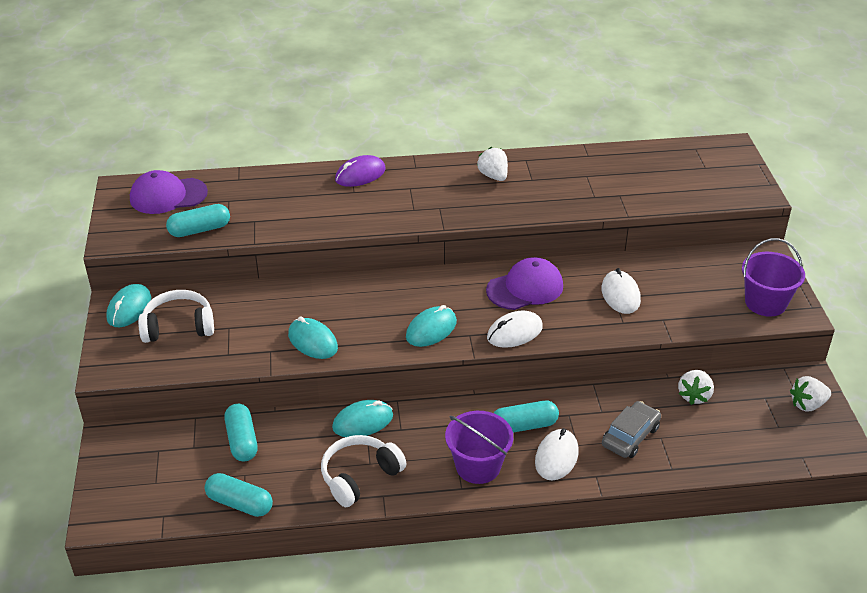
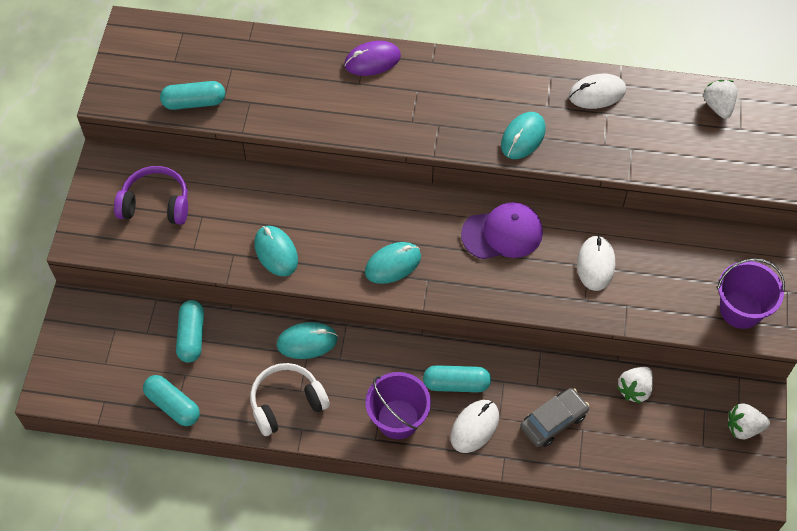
camera: 15 degrees right, 20 degrees up
(129, 308) = (115, 171): turquoise mouse -> turquoise mouse (523, 137)
(168, 196) = (174, 48): purple cap -> none
(178, 326) = (156, 204): white headphones -> purple headphones
(493, 176) = (509, 92): white strawberry -> white strawberry (718, 106)
(514, 332) = (473, 287): white mouse -> white mouse (597, 93)

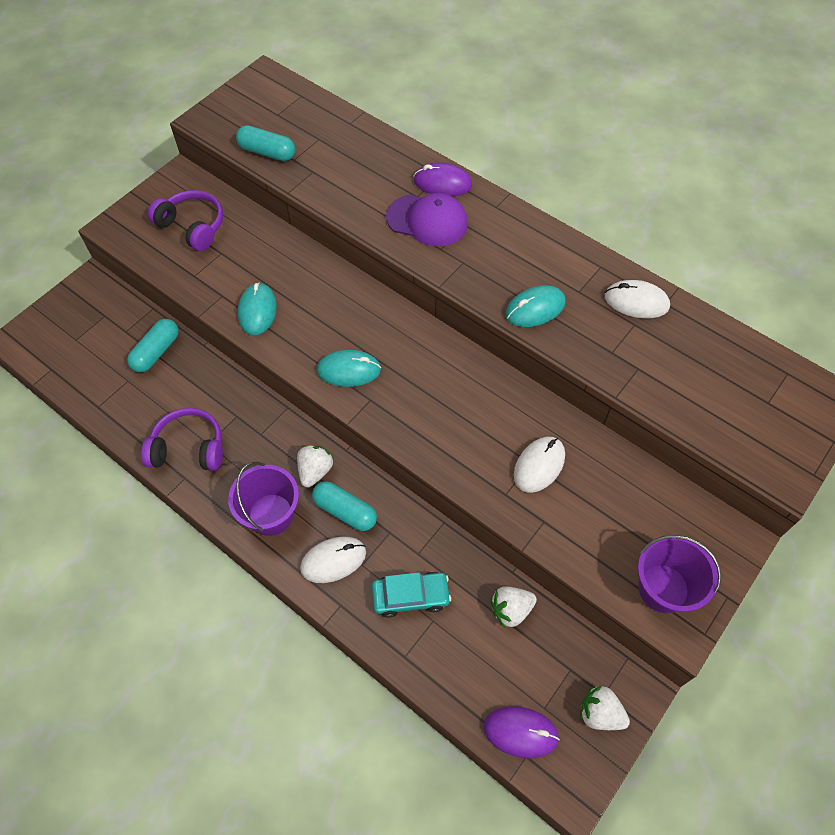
camera: 30 degrees right, 0 degrees up
(173, 405) = (99, 400): turquoise capsule -> none
(287, 403) = (189, 448): white headphones -> purple headphones
(307, 342) = (244, 405): turquoise mouse -> none
(502, 233) = (468, 392): purple cap -> purple cap (427, 220)
(553, 421) = (410, 596): grey car -> turquoise car
(697, 472) = (520, 732): none -> purple mouse
(718, 106) = (757, 369): white strawberry -> white strawberry (315, 471)

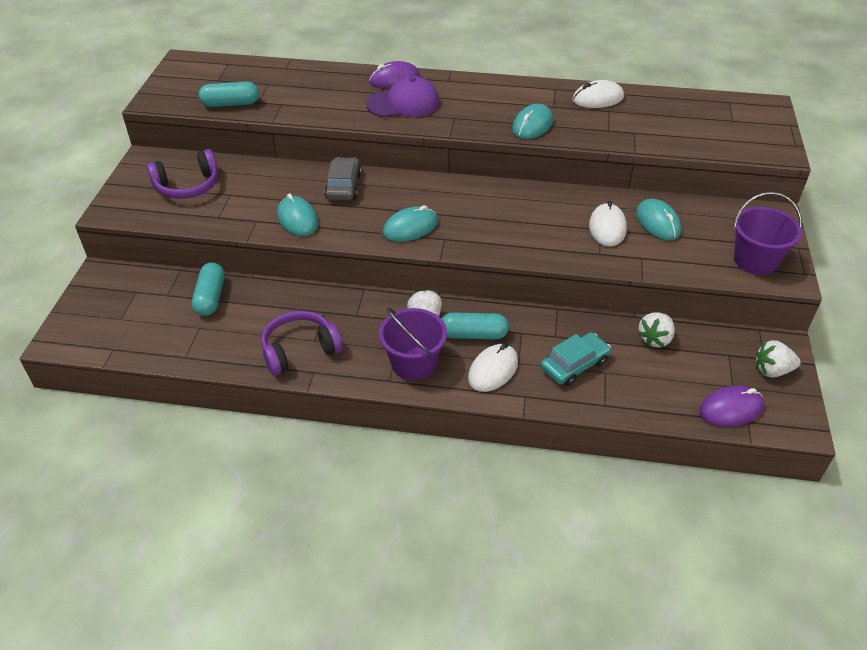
camera: 30 degrees left, 15 degrees down
(192, 226) = (188, 186): purple headphones -> purple headphones turned 150 degrees clockwise
(324, 289) = (343, 186): none -> grey car
(597, 485) = (658, 222): none -> turquoise mouse

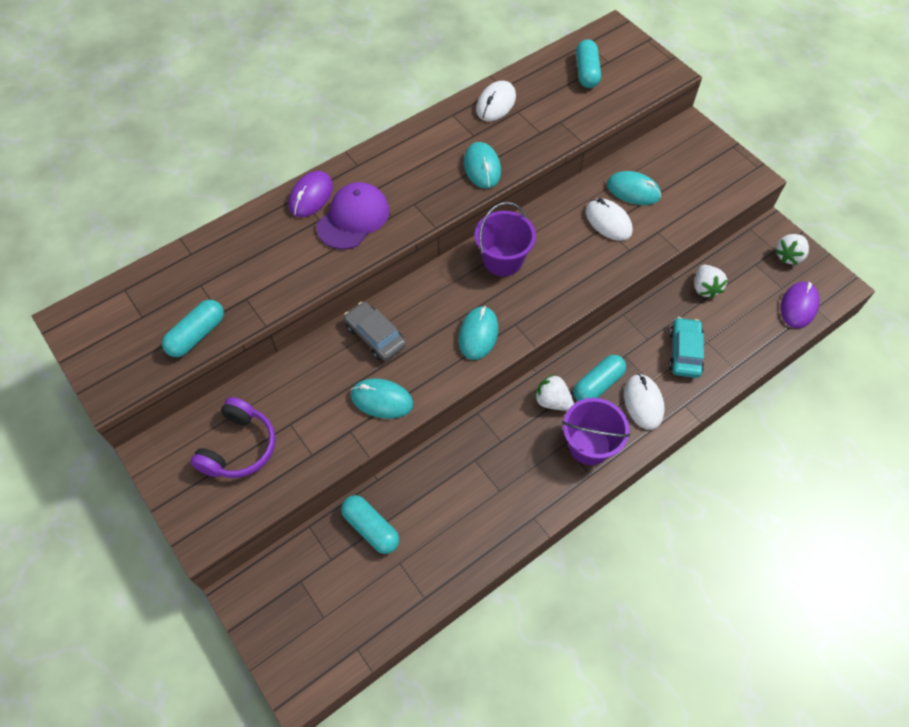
camera: 45 degrees left, 15 degrees up
(300, 350) = (500, 509): purple headphones -> none
(702, 117) = (586, 72): none -> turquoise capsule
(755, 260) = (722, 178): purple bucket -> purple bucket (503, 260)

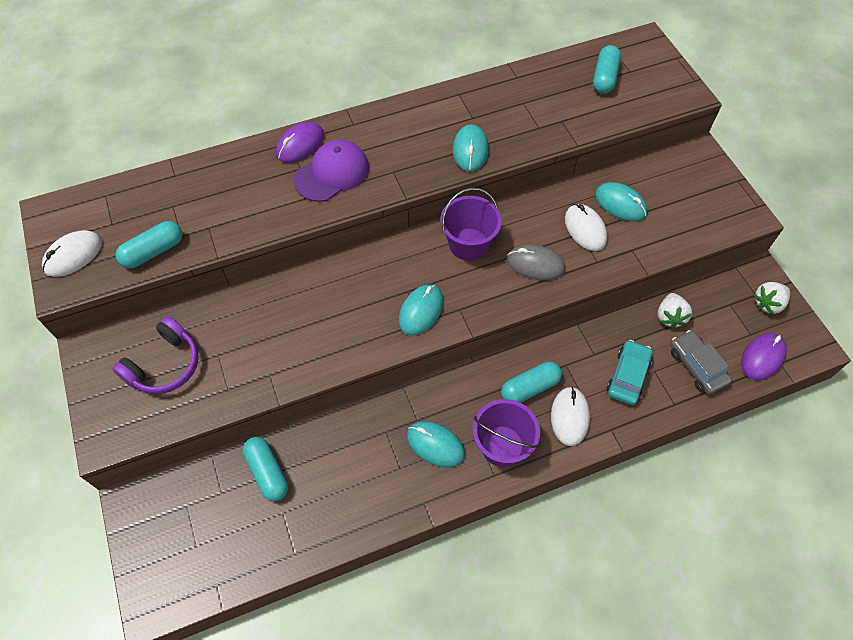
camera: 15 degrees right, 0 degrees up
(375, 336) = (323, 290): grey car -> grey car (696, 366)
(381, 400) = (309, 352): turquoise mouse -> turquoise mouse (435, 445)
(496, 104) = (504, 91): white mouse -> white mouse (73, 255)
(552, 401) = (479, 393): white strawberry -> none
(572, 265) = (535, 264): none -> grey mouse

